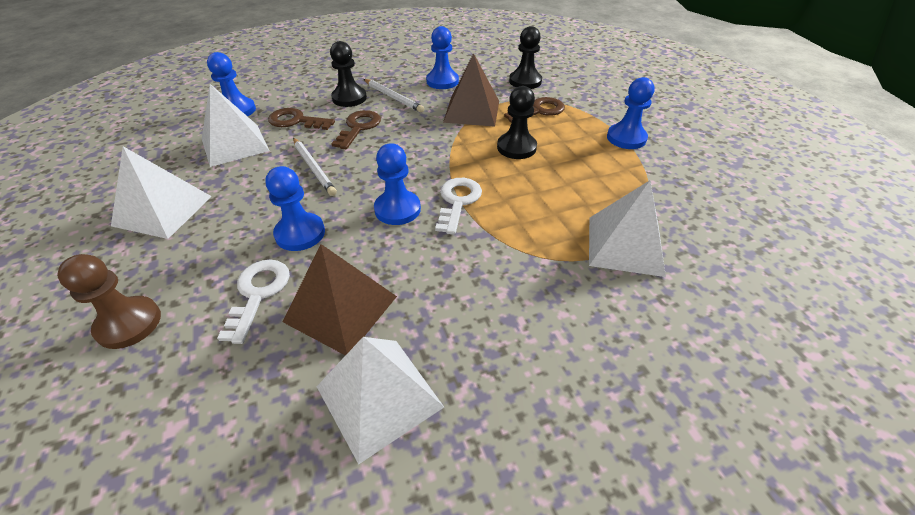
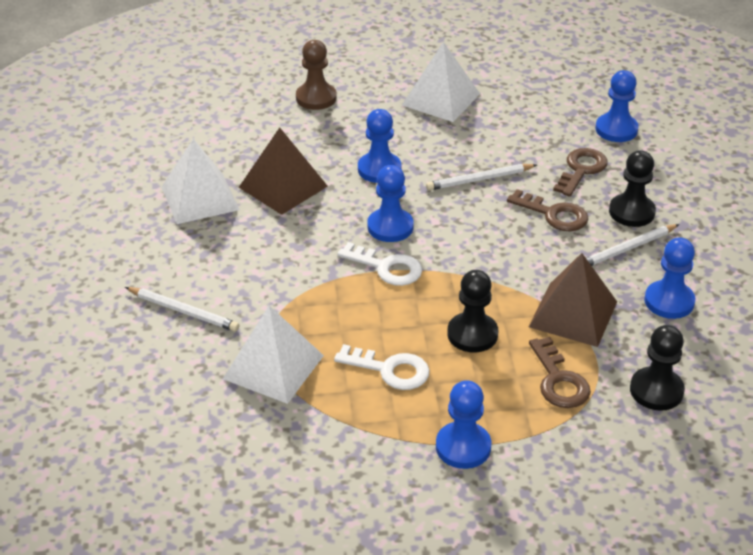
camera: 105 degrees right, 5 degrees down
(235, 144) = (540, 131): white pyramid -> none
(258, 293) = (318, 149): white key -> white key (390, 370)
(598, 340) = (183, 311): none -> white pencil

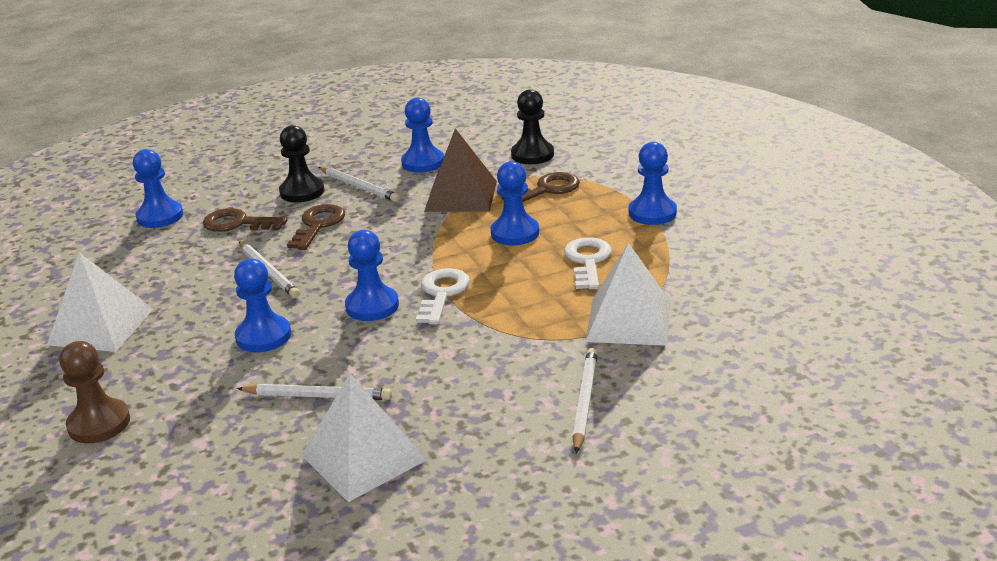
camera: 105 degrees left, 10 degrees down
(283, 186) = (317, 396): brown pyramid -> white pencil
(472, 334) = (515, 233): black pawn -> blue pawn

